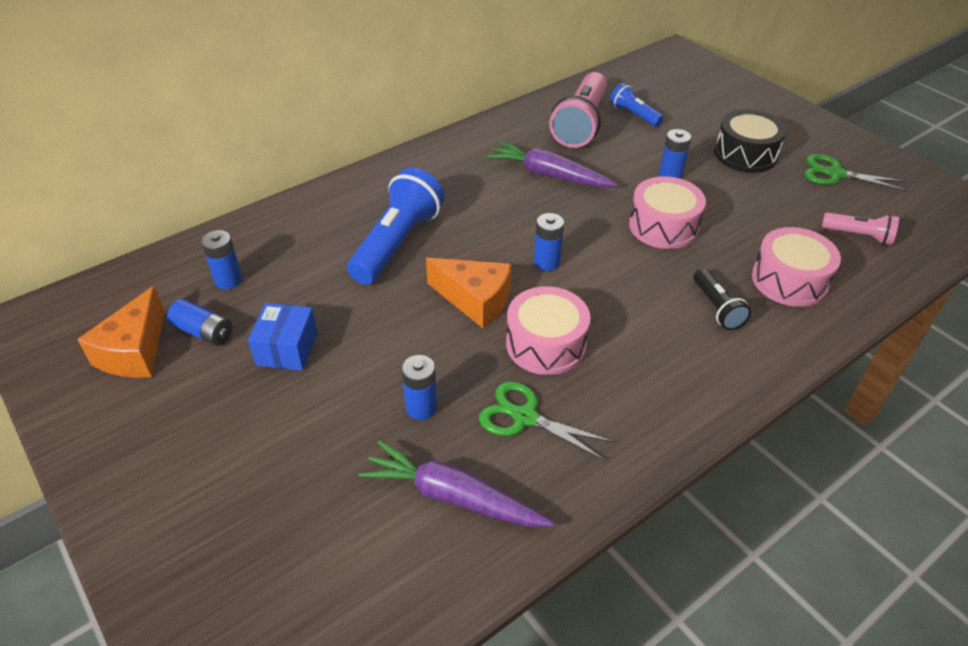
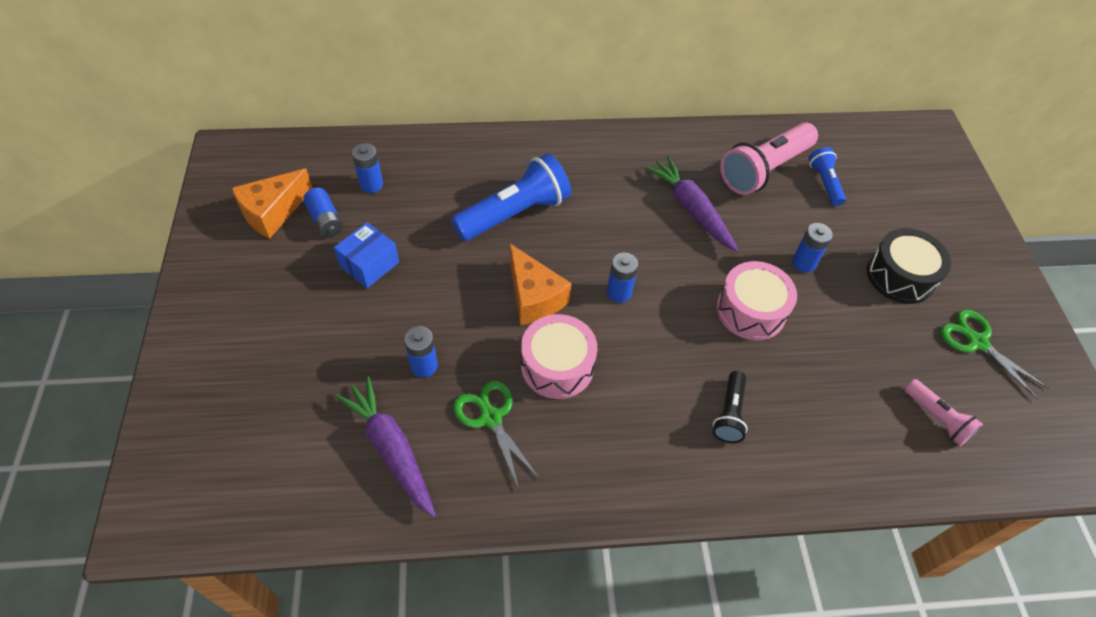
camera: 30 degrees right, 10 degrees up
(789, 280) = (822, 425): pink drum -> none

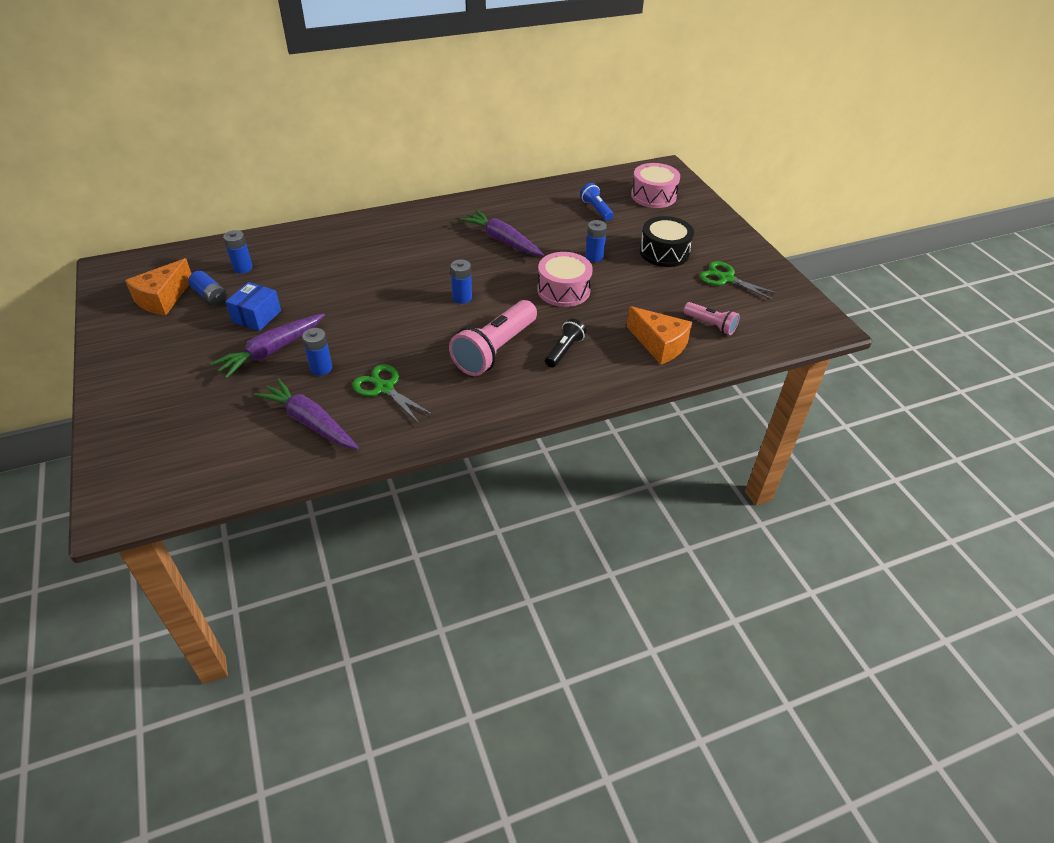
camera: 15 degrees left, 10 degrees down
(374, 324) = (272, 351): none -> purple carrot
(515, 213) = (366, 266): blue flashlight -> none
(534, 297) = (396, 312): orange cheese -> orange cheese (659, 345)
(557, 366) = (427, 348): pink drum -> pink drum (653, 196)
(729, 414) = (564, 350): black flashlight -> black flashlight turned 150 degrees counterclockwise
(764, 170) = (550, 209): pink flashlight -> pink flashlight (495, 350)

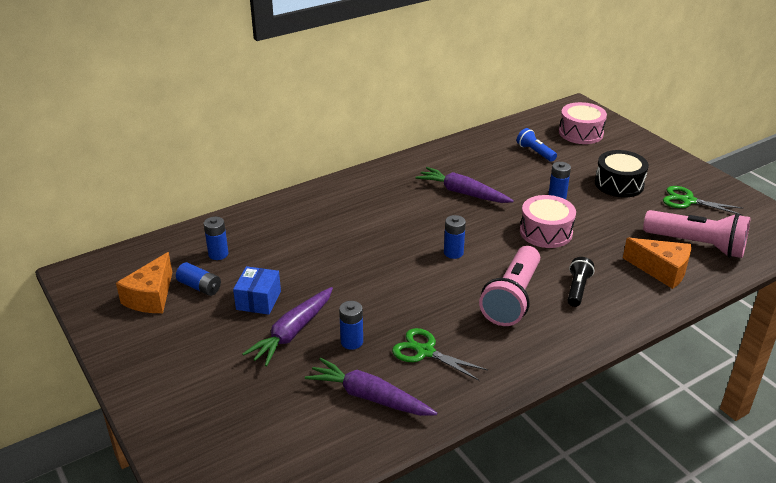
camera: 10 degrees left, 10 degrees down
(710, 325) = (697, 245): pink flashlight -> pink flashlight, size x1.88

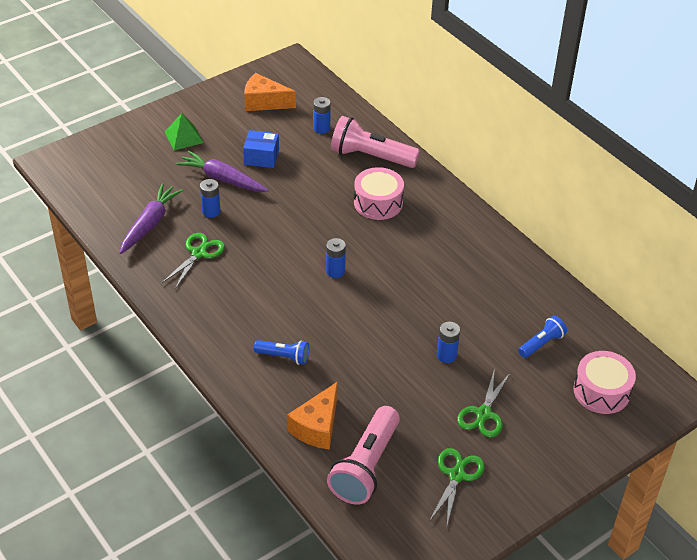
camera: 85 degrees right, 10 degrees up
(199, 287) = (277, 124): blue battery -> none
(199, 368) = (184, 137): none -> green pyramid
(462, 193) = (442, 279): purple carrot -> none
(512, 298) = (268, 309): pink flashlight -> pink flashlight (371, 156)
(546, 232) = (377, 341): pink drum -> pink drum (378, 203)
(577, 289) = (284, 357): black flashlight -> blue flashlight
(619, 184) = (483, 414): black drum -> green scissors

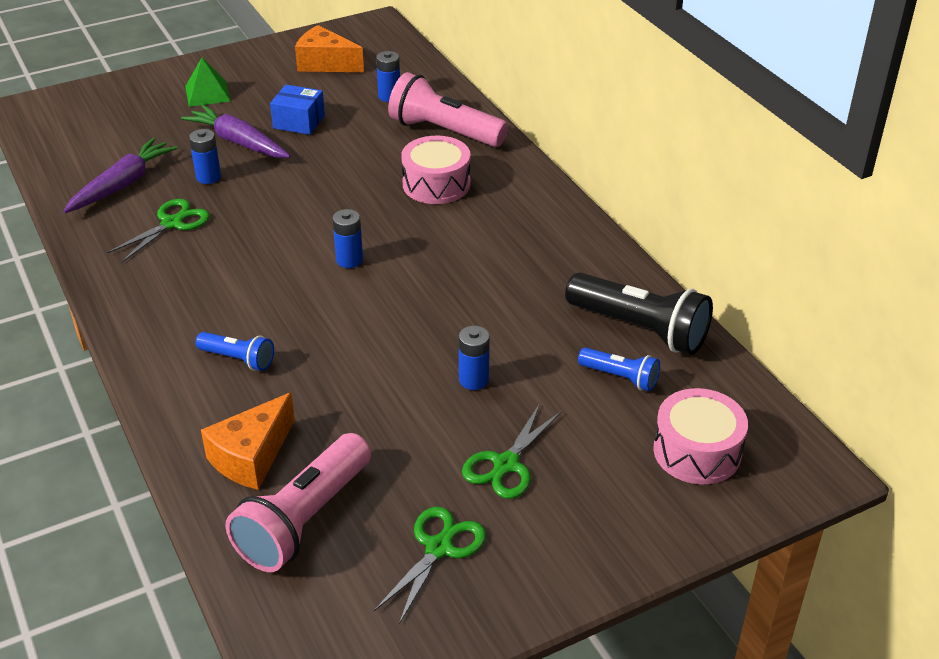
camera: 10 degrees right, 5 degrees down
(541, 343) = (620, 377): blue flashlight -> blue flashlight turned 60 degrees clockwise
(546, 306) = (640, 329): none -> black flashlight

